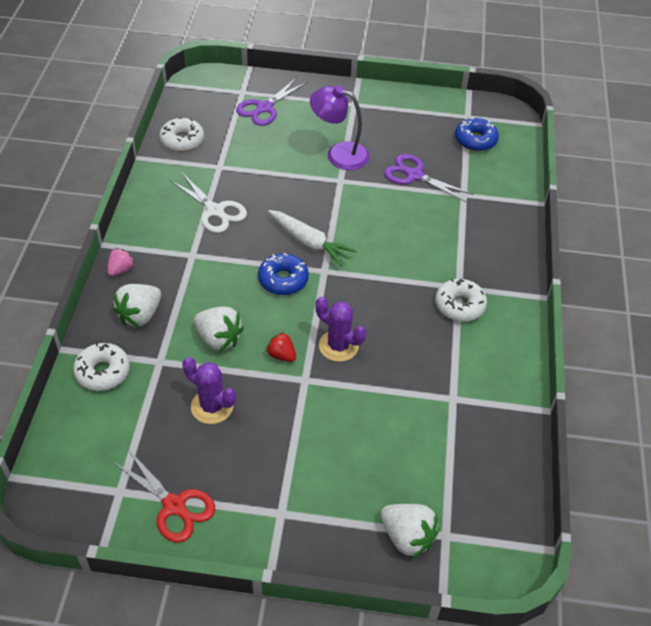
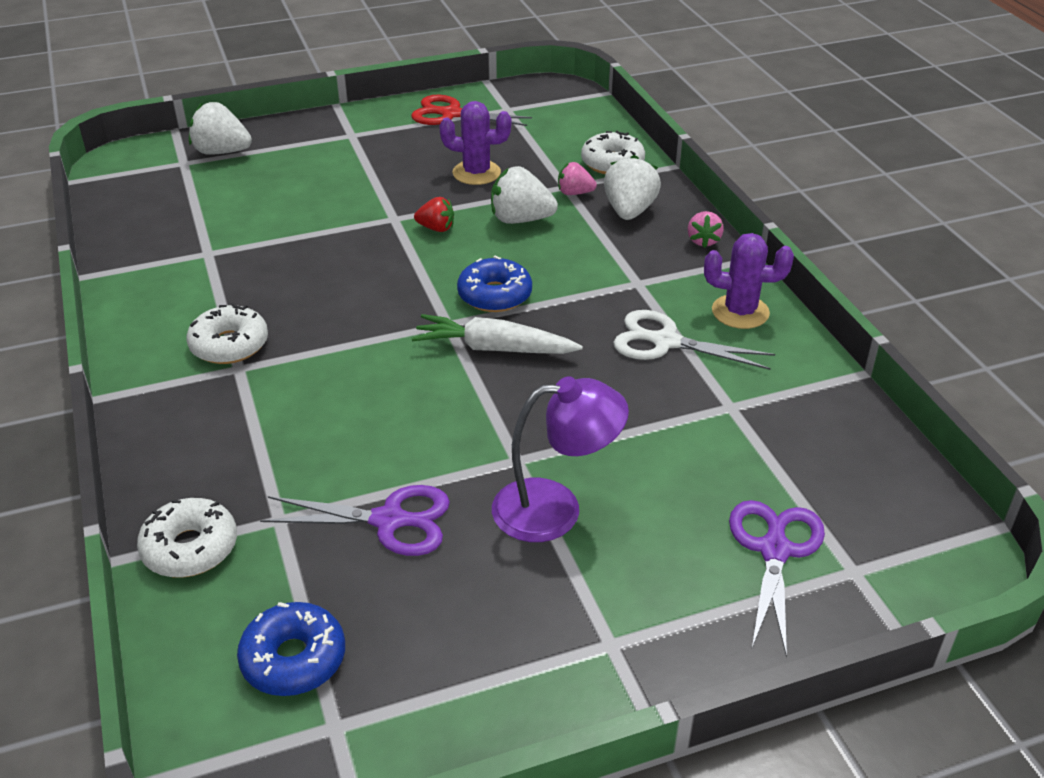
camera: 155 degrees right, 10 degrees down
(160, 350) = (574, 193): none -> pink strawberry
(182, 140) = (836, 425): white donut -> white donut (190, 548)
(338, 346) = (374, 255): purple cactus -> purple cactus (740, 312)

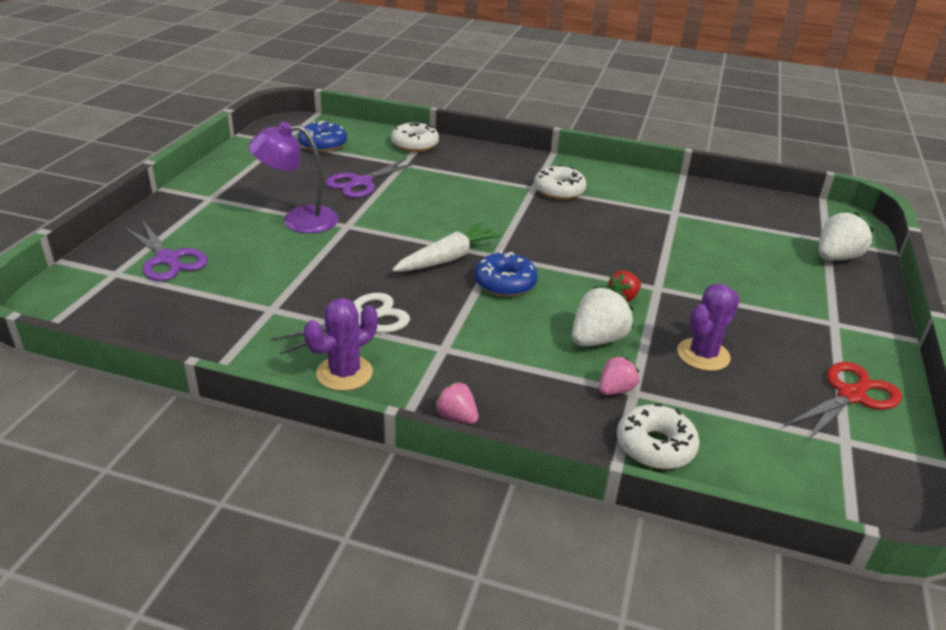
camera: 125 degrees right, 5 degrees down
(555, 508) = (298, 220): purple lamp -> purple lamp turned 60 degrees clockwise
(629, 211) = (551, 404): white strawberry -> none

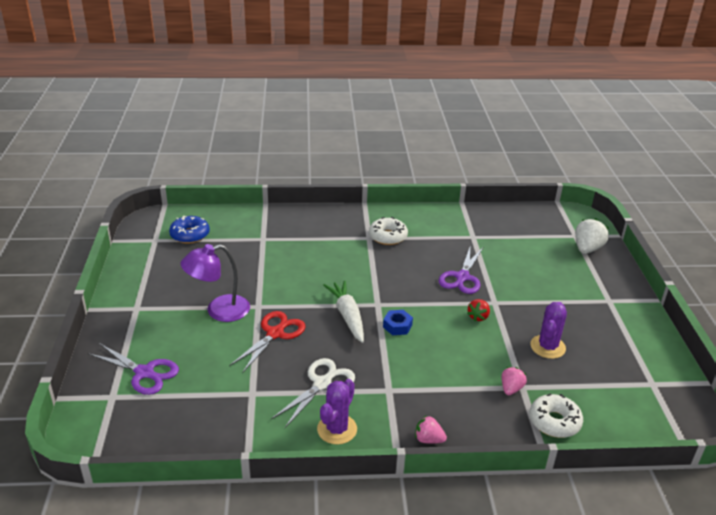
camera: 20 degrees left, 0 degrees up
(360, 183) = (243, 265): purple scissors -> purple scissors (462, 277)
(414, 144) = (260, 218): white donut -> none
(448, 258) = (347, 316): white carrot -> white carrot turned 45 degrees counterclockwise
(505, 283) = (397, 326): blue donut -> blue nut
(597, 340) = (480, 354): white strawberry -> none
(851, 395) = (642, 351): red scissors -> red scissors (275, 333)

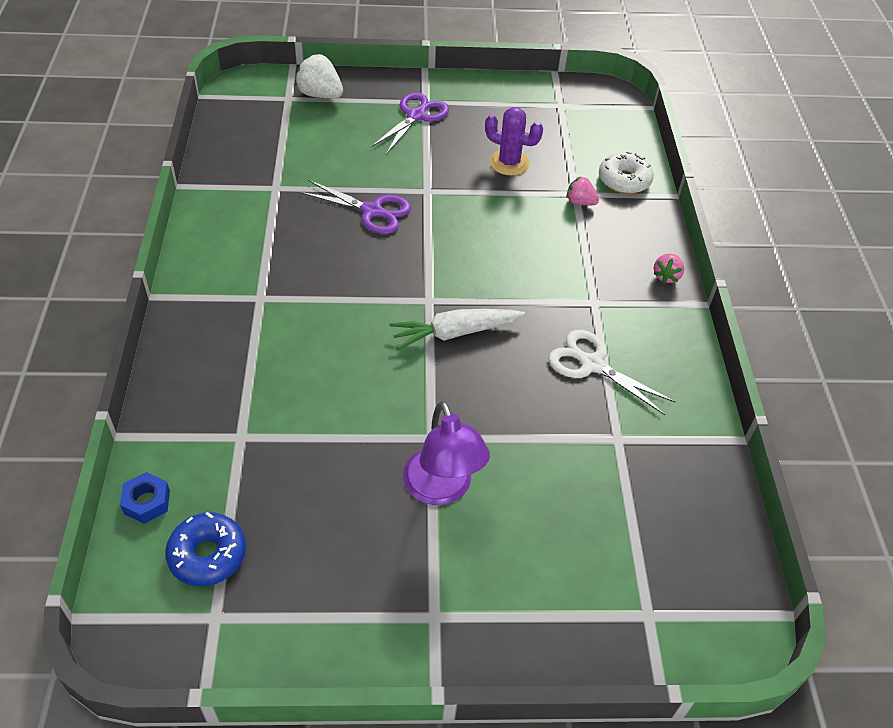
camera: 90 degrees left, 15 degrees up
(145, 373) = (594, 577): purple scissors -> purple scissors (416, 115)
(275, 333) = (494, 414): red scissors -> none
(337, 429) = (666, 353): purple cactus -> none
(388, 236) = (261, 275): white donut -> none
(397, 326) = (475, 284): blue nut -> blue nut (147, 502)
(478, 317) = (456, 208): red strawberry -> none

